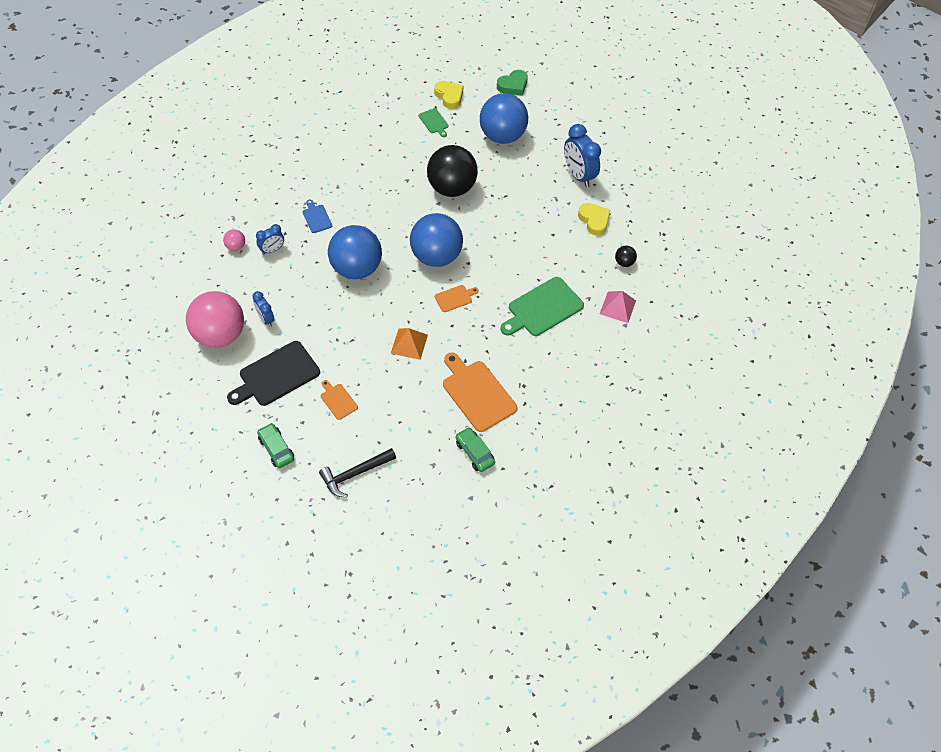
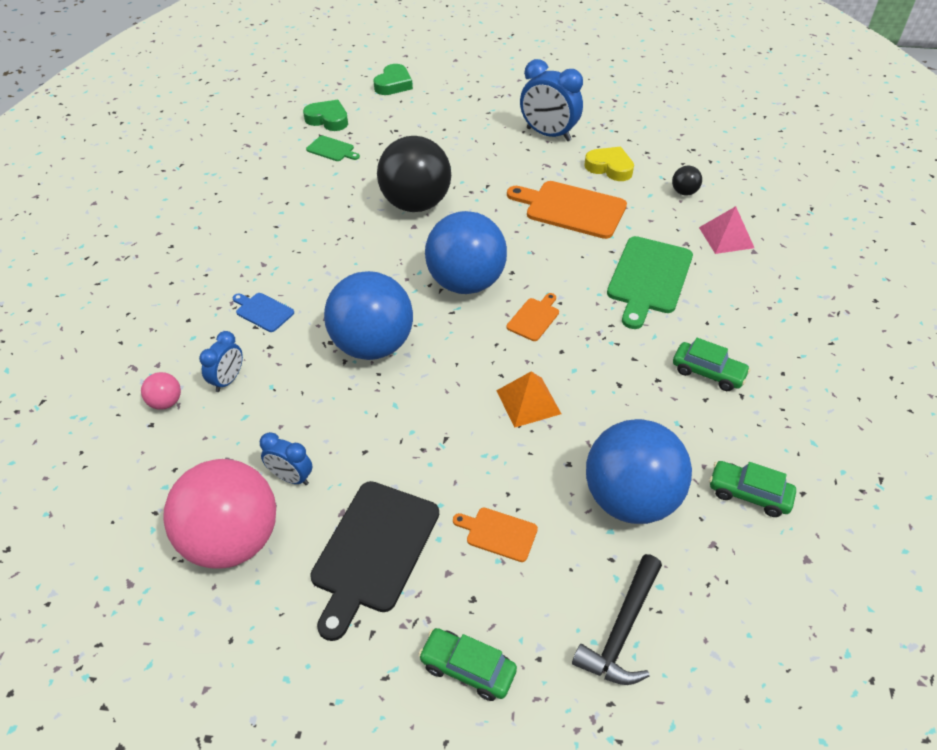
camera: 30 degrees left, 10 degrees down
(449, 96) = (328, 119): yellow heart -> green heart
(477, 393) = (674, 415): orange cutting board -> orange cutting board (571, 209)
(502, 136) = (426, 132): blue ball -> blue ball (630, 499)
(519, 381) = (708, 372): none -> green car

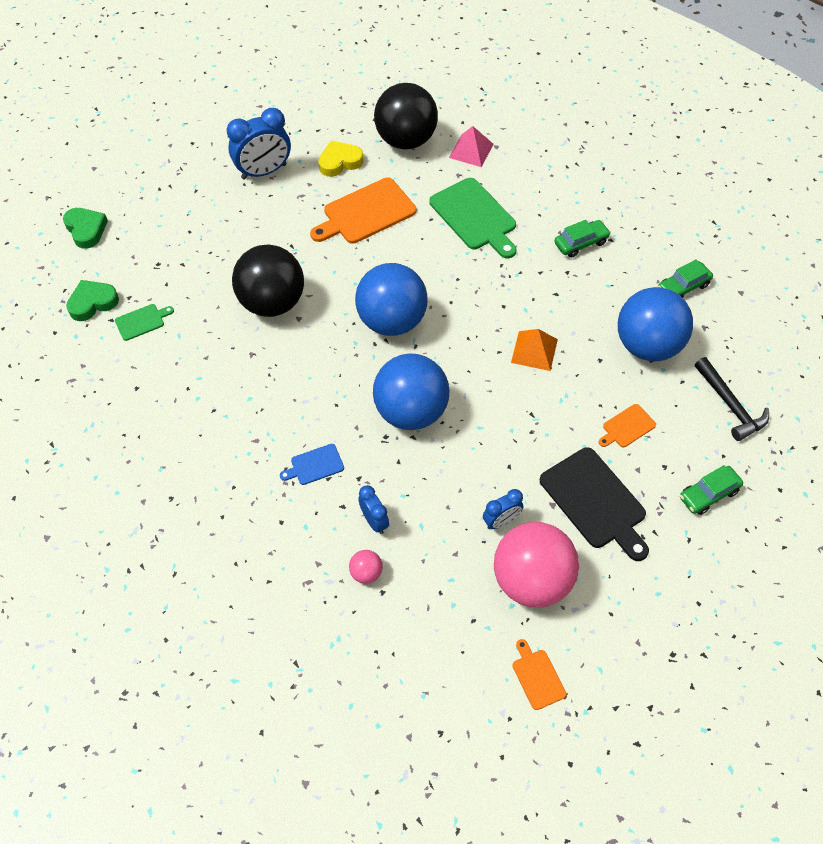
camera: 55 degrees left, 10 degrees up
(534, 318) = (460, 302): orange cutting board -> orange cutting board (537, 676)
(684, 192) = (406, 140): black ball -> black ball, size x2.45

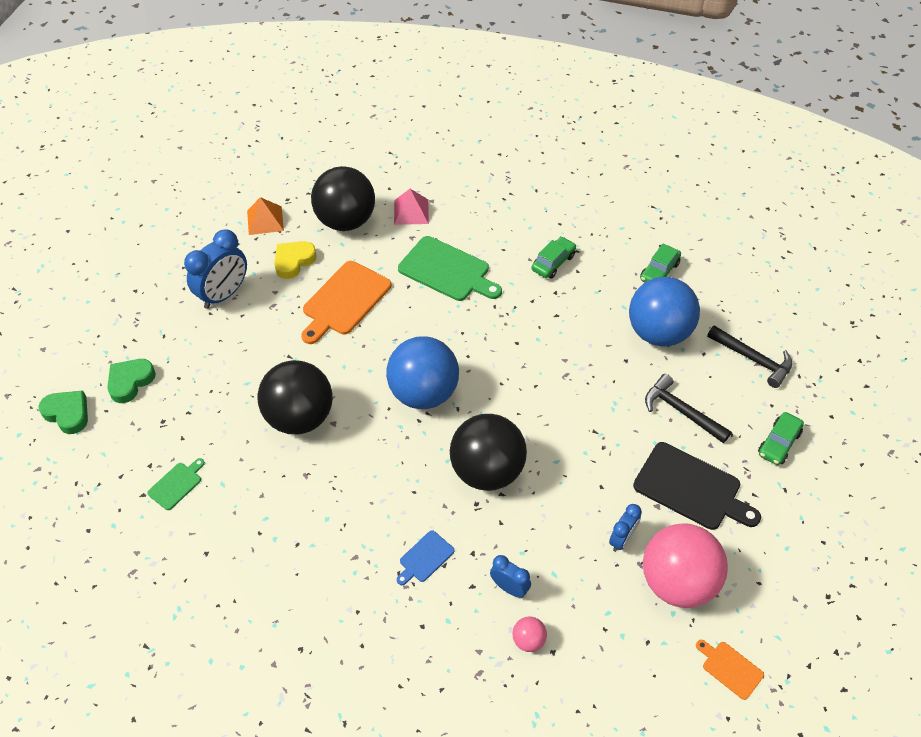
camera: 25 degrees left, 5 degrees down
(93, 303) = (114, 485): green heart -> green heart (130, 382)
(411, 412) = (487, 471): blue ball -> black ball
(534, 350) = (565, 373): orange pyramid -> orange pyramid (265, 220)
(627, 427) = (681, 411): orange cutting board -> black hammer

